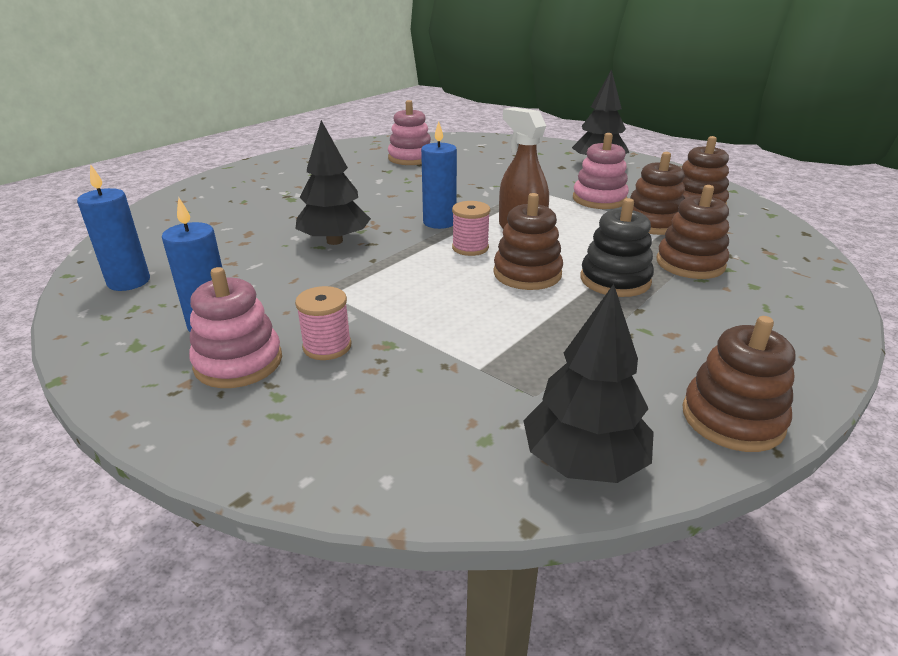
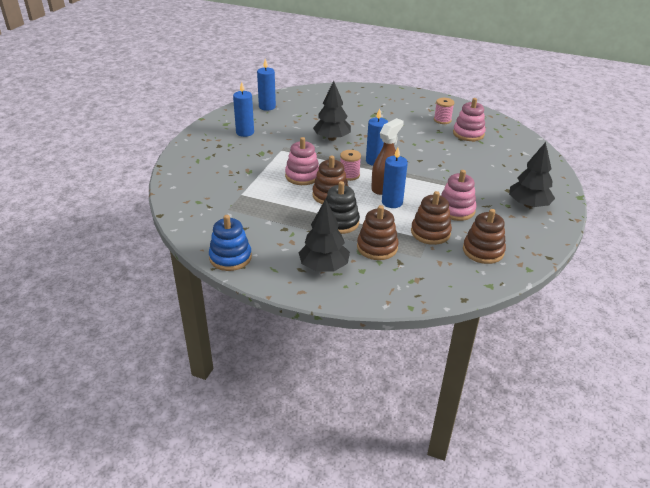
camera: 70 degrees right, 5 degrees up
(238, 362) = (224, 145): pink stacking toy -> pink stacking toy (302, 176)
(327, 346) = (241, 159): pink spool -> pink spool (442, 120)
(567, 232) = (392, 202): none -> blue candle
(583, 461) = (193, 223): black tree -> black tree (324, 266)
(732, 418) = (230, 257): brown stacking toy -> blue stacking toy

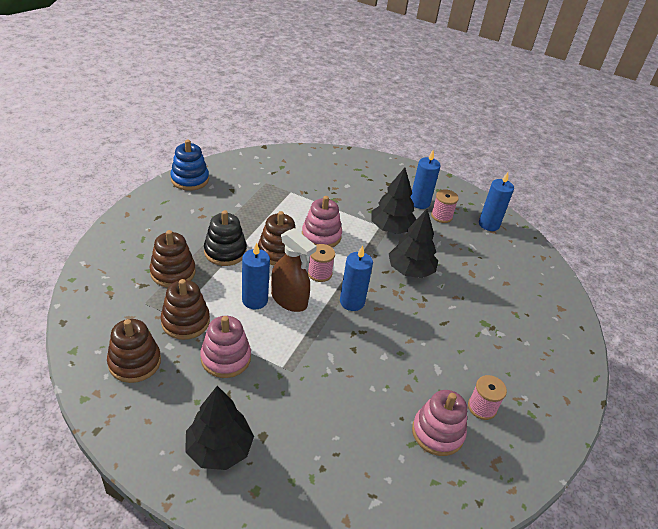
camera: 90 degrees right, 5 degrees up
(261, 124) = (441, 216): none -> pink spool
(324, 266) = (156, 231): black tree -> black tree (391, 229)

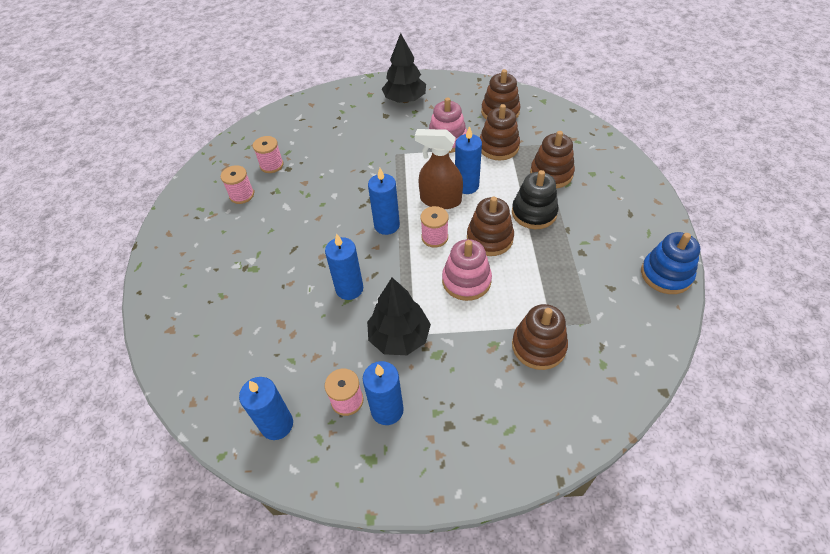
camera: 160 degrees right, 10 degrees up
(308, 187) = (538, 346): none -> brown stacking toy
(410, 271) = (349, 289): black tree -> blue candle
(437, 432) = (271, 165): pink stacking toy -> pink spool

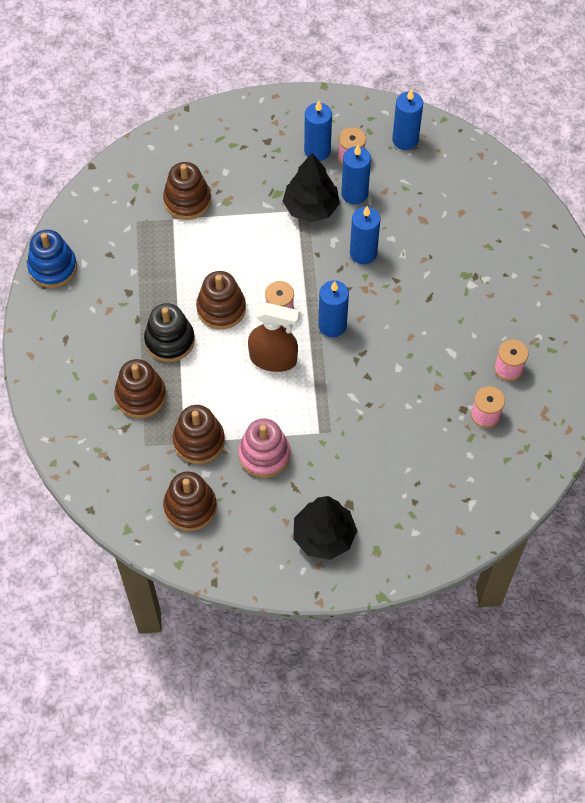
camera: 175 degrees right, 10 degrees up
(466, 186) = (242, 379): blue candle -> blue candle (354, 194)
(466, 281) = (248, 261): pink stacking toy -> none

